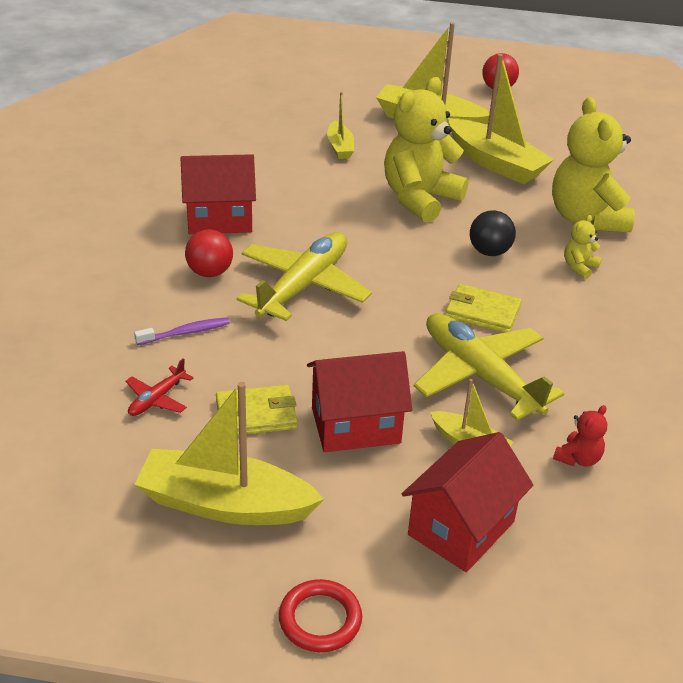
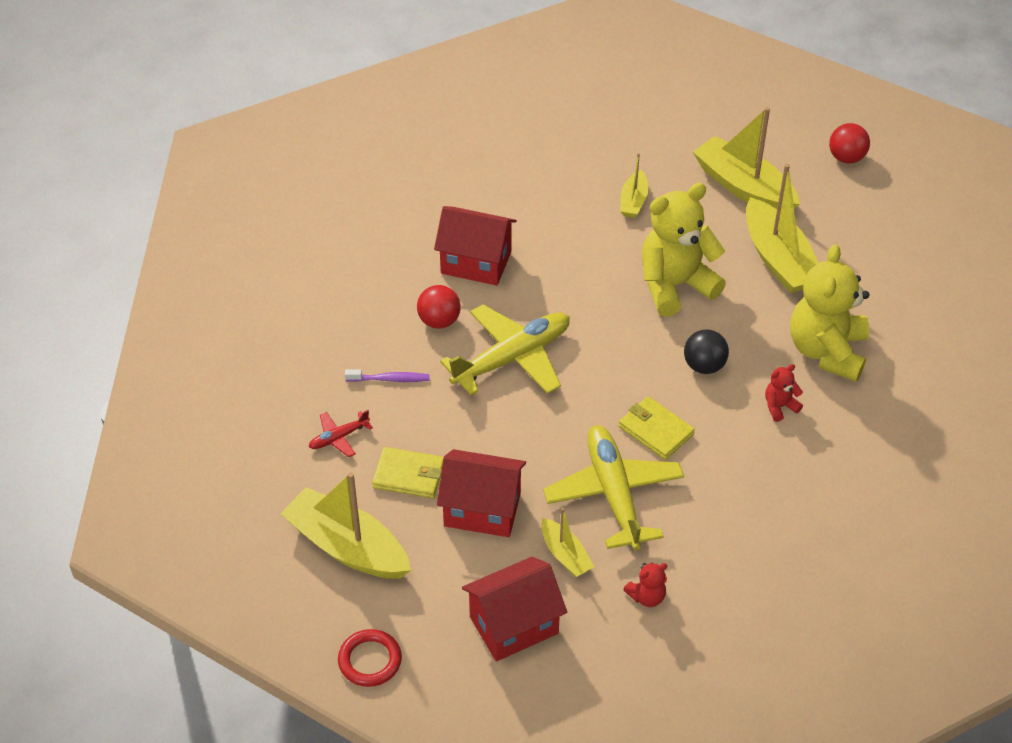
camera: 25 degrees right, 10 degrees up
(579, 267) = (779, 407): yellow teddy bear -> red teddy bear

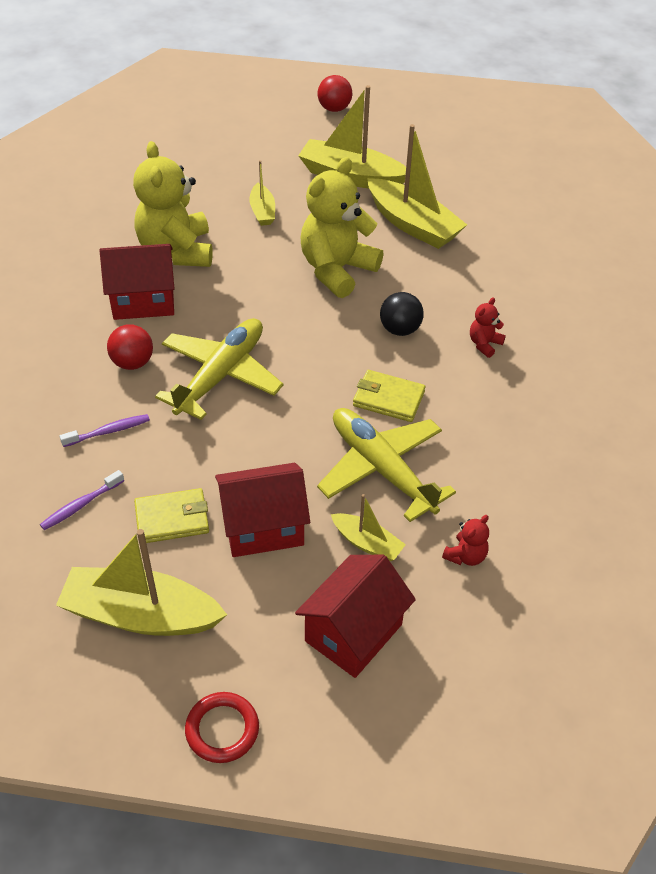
camera: 25 degrees left, 0 degrees up
(338, 437) = (81, 505): red plane -> purple toothbrush
(826, 351) = (496, 287): yellow teddy bear -> yellow teddy bear (177, 251)
(846, 158) = (422, 134): red ball -> red ball (334, 109)

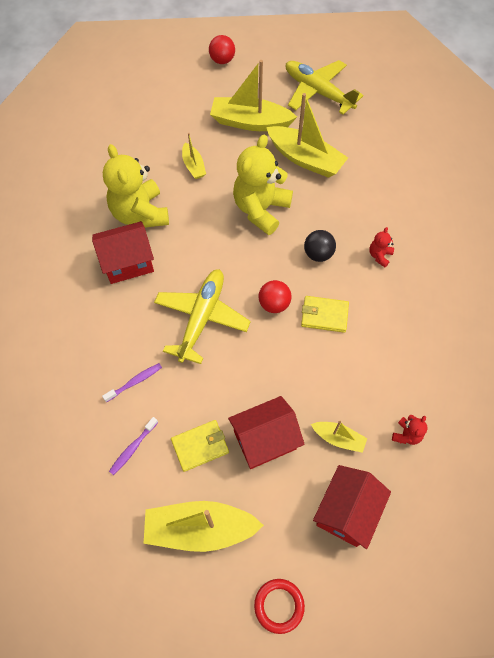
camera: 10 degrees left, 15 degrees up
(132, 363) = (135, 319): red ball -> red ball (274, 304)
(381, 468) = (333, 375): yellow plane -> yellow plane (318, 92)

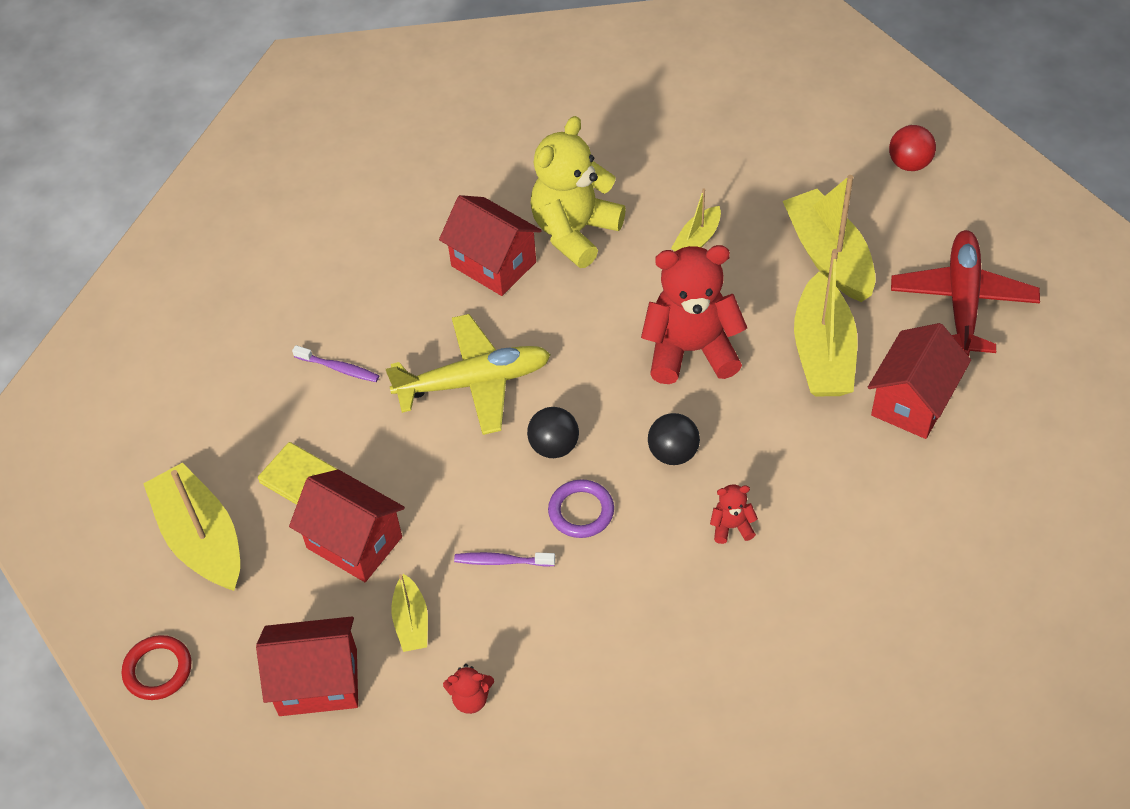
camera: 60 degrees right, 10 degrees down
(133, 448) = (255, 417): purple toothbrush -> purple toothbrush (501, 561)
(261, 209) = (691, 350): yellow teddy bear -> red teddy bear
(274, 304) = (554, 446): red ball -> black ball
(318, 92) = (962, 301): yellow plane -> red plane
(324, 315) = (581, 511): yellow wallet -> purple ring
(360, 144) = (913, 401): none -> red house

